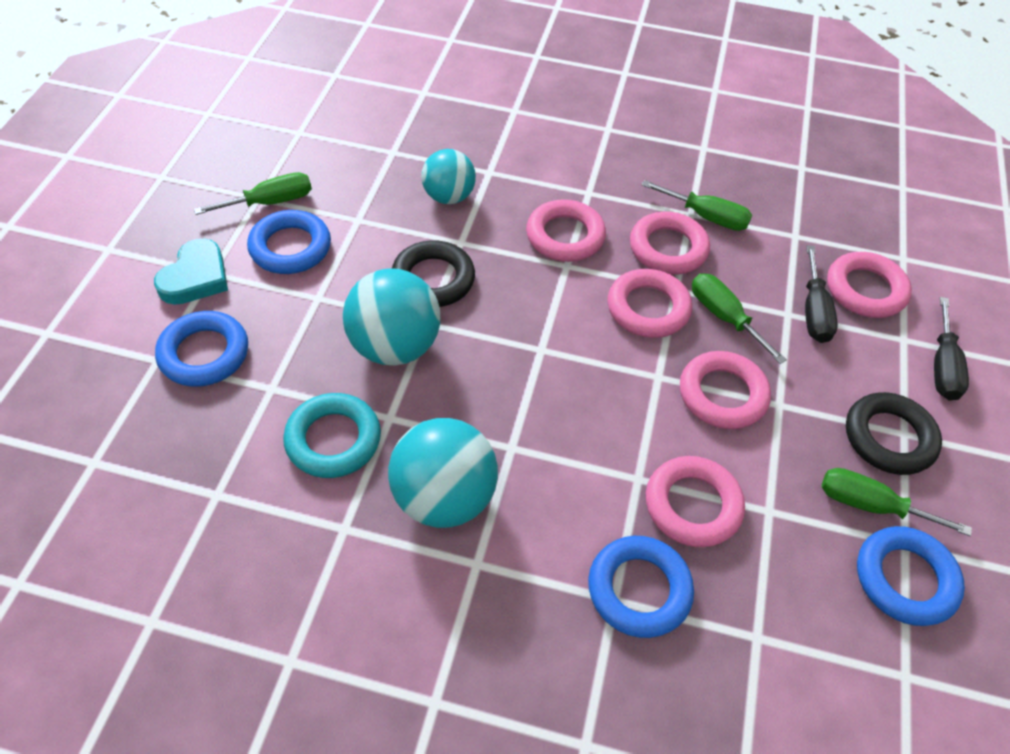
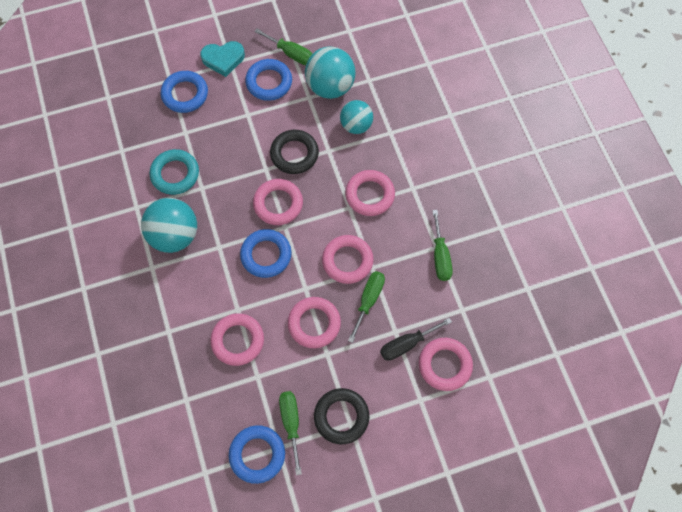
camera: 60 degrees right, 15 degrees up
(394, 346) = (242, 164): turquoise ball -> turquoise ball (330, 87)
(639, 589) = (179, 339): blue ring -> blue ring (266, 255)
(668, 248) = (399, 249): pink ring -> pink ring (278, 204)
(942, 366) = (413, 428): black screwdriver -> none

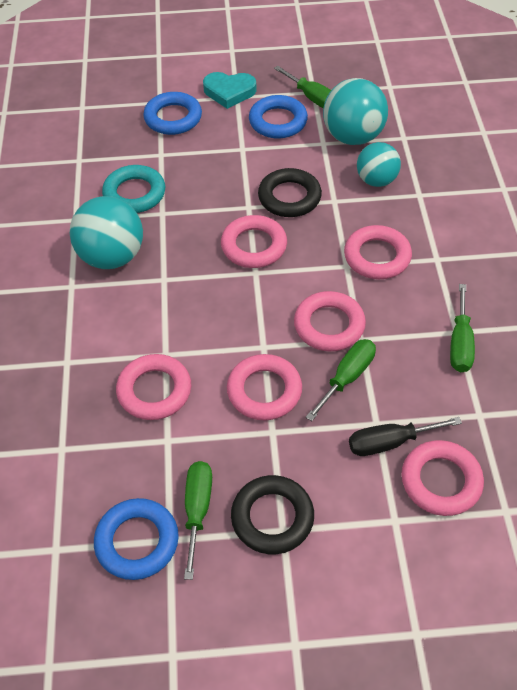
camera: 15 degrees right, 15 degrees down
(266, 255) = (222, 299): blue ring -> none

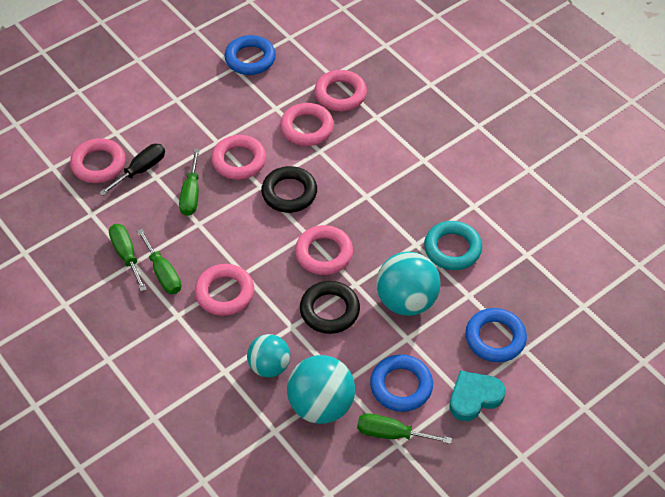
camera: 145 degrees right, 0 degrees up
(112, 257) = (417, 192): turquoise ball -> turquoise ball (406, 301)
(197, 510) = (230, 86): green screwdriver -> green screwdriver (163, 273)
(272, 517) = (186, 102): black ring -> black ring (289, 193)
(329, 325) = (226, 222): pink ring -> pink ring (340, 94)

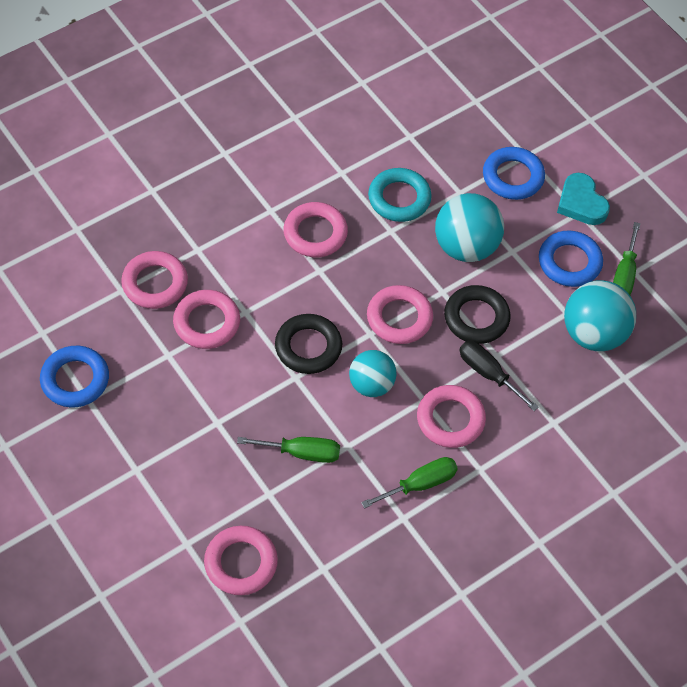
camera: 90 degrees left, 5 degrees up
(126, 255) = (391, 525): green screwdriver -> none
(141, 170) = (256, 511): black screwdriver -> black screwdriver (488, 374)
(239, 161) = (252, 398): pink ring -> pink ring (315, 233)
(269, 366) = (547, 379): turquoise ball -> turquoise ball (371, 385)

